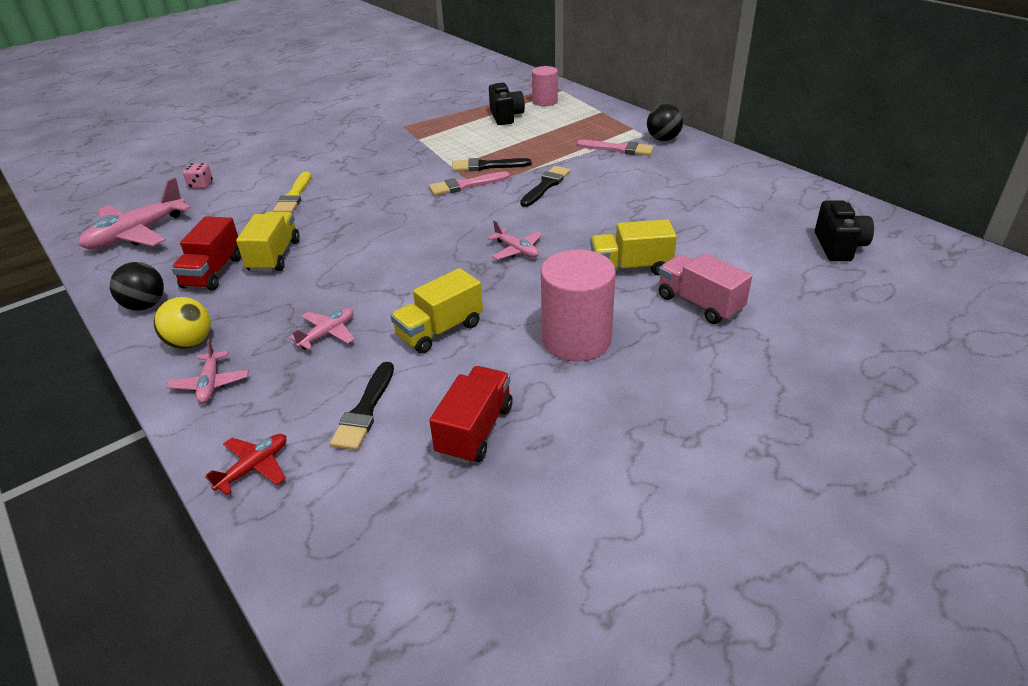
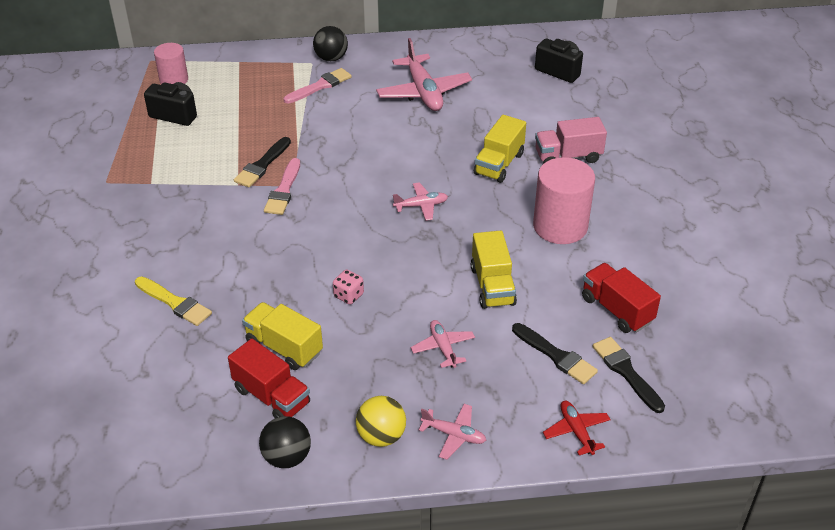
camera: 60 degrees left, 5 degrees up
(136, 234) = (124, 441): pink plane -> pink plane (423, 92)
(201, 185) = (62, 367): pink dice -> pink dice (348, 295)
(546, 185) = (336, 149): black brush -> black brush (626, 372)

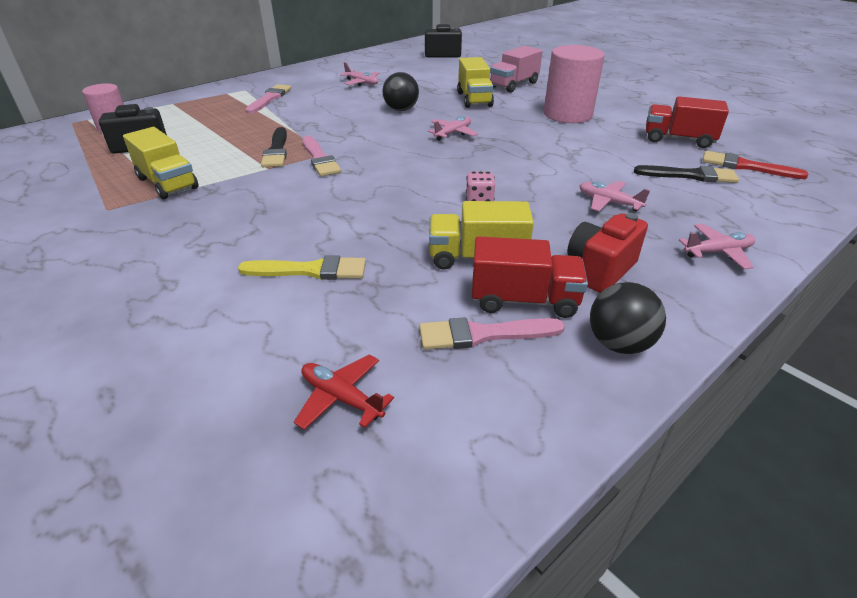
camera: 35 degrees left, 5 degrees down
(220, 406) = (483, 334): none -> pink brush
(331, 58) = (259, 84): black ball -> black ball (401, 109)
(350, 401) = (600, 270): none -> red camera
(381, 436) = (668, 281): yellow ball -> none
(423, 92) = (362, 83): pink plane -> pink plane, size x0.53
(492, 286) = (579, 156): yellow truck -> yellow truck (167, 183)
(576, 431) = (785, 210): red plane -> red plane (341, 398)
(626, 372) = (746, 166): black brush -> red brush

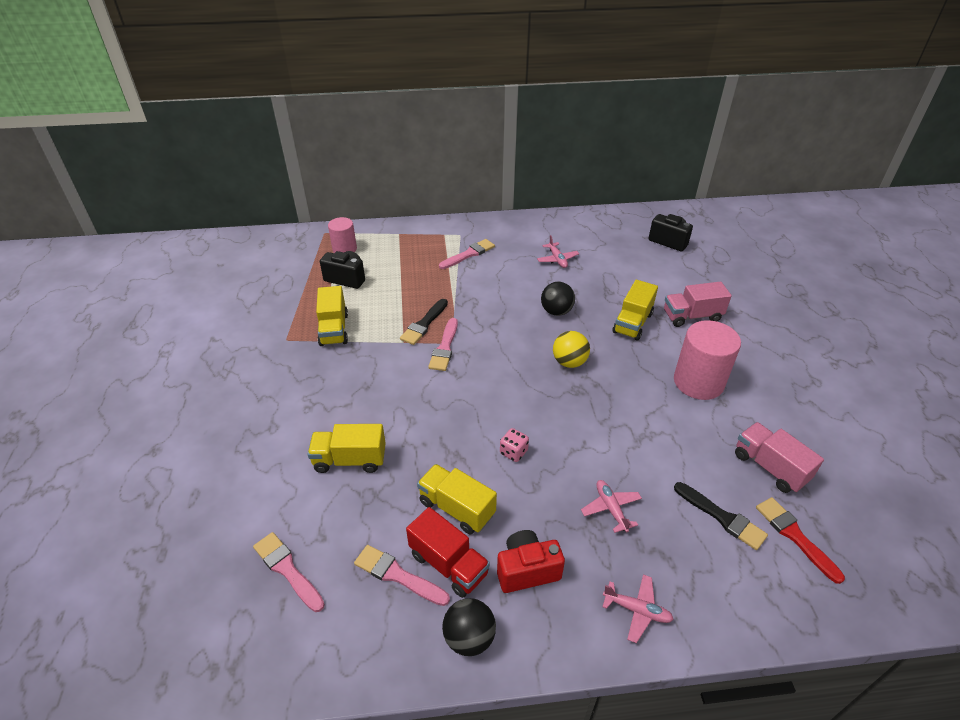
camera: 35 degrees right, 5 degrees up
(310, 270) = (350, 460): yellow brush -> yellow truck
(341, 398) = (287, 569): red plane -> pink brush
(453, 133) = (569, 362): pink plane -> yellow ball
(678, 139) = (769, 467): red truck -> pink truck

